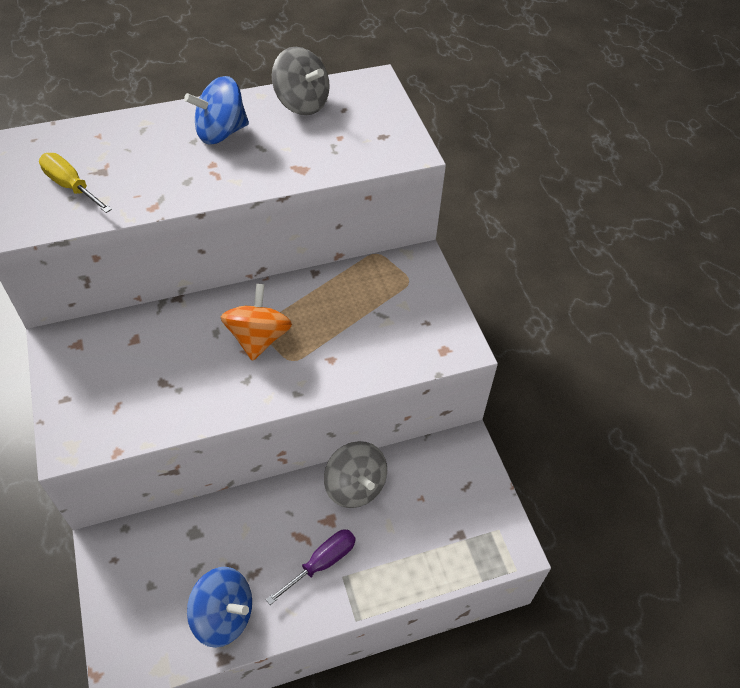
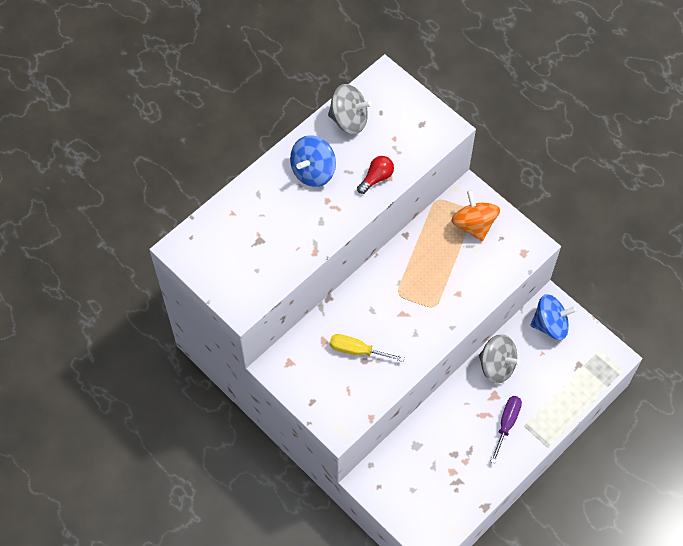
camera: 25 degrees left, 10 degrees up
(71, 186) = (249, 261): yellow screwdriver -> yellow screwdriver (357, 350)
(224, 615) = (469, 483): blue spinning top -> blue spinning top (550, 325)
(259, 338) = (402, 301): orange spinning top -> orange spinning top (474, 224)
(287, 165) = (376, 178): none -> red light bulb

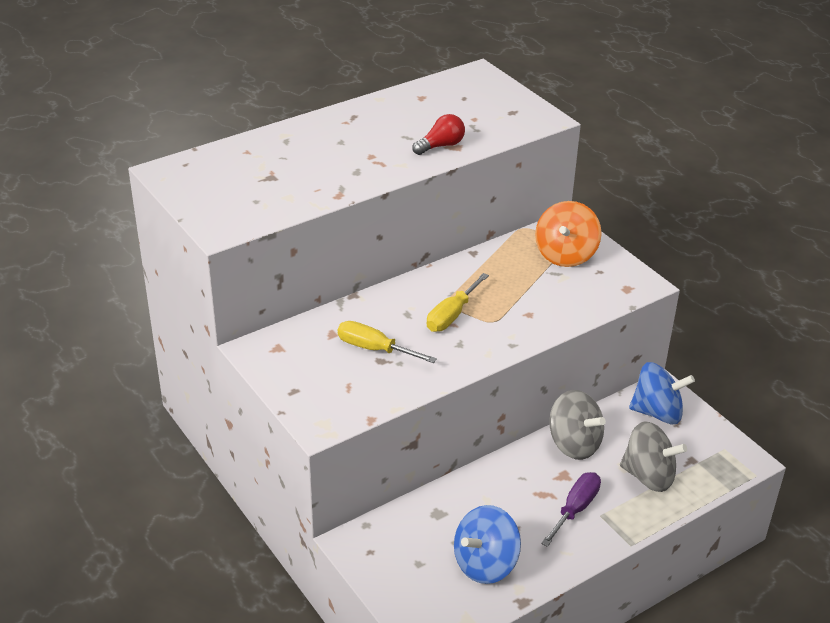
camera: 10 degrees right, 25 degrees down
(313, 171) = (362, 131): blue spinning top -> blue spinning top (485, 564)
(349, 120) = (422, 99): grey spinning top -> grey spinning top (648, 476)
(404, 306) = (451, 315): none -> yellow screwdriver
(474, 224) = (565, 255): orange spinning top -> orange spinning top turned 150 degrees counterclockwise

